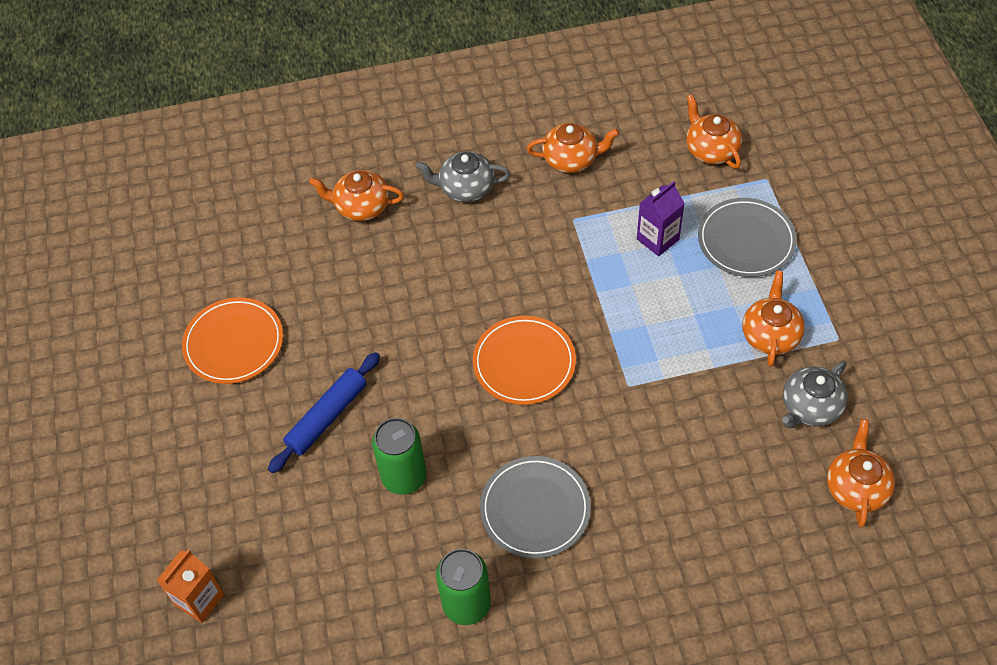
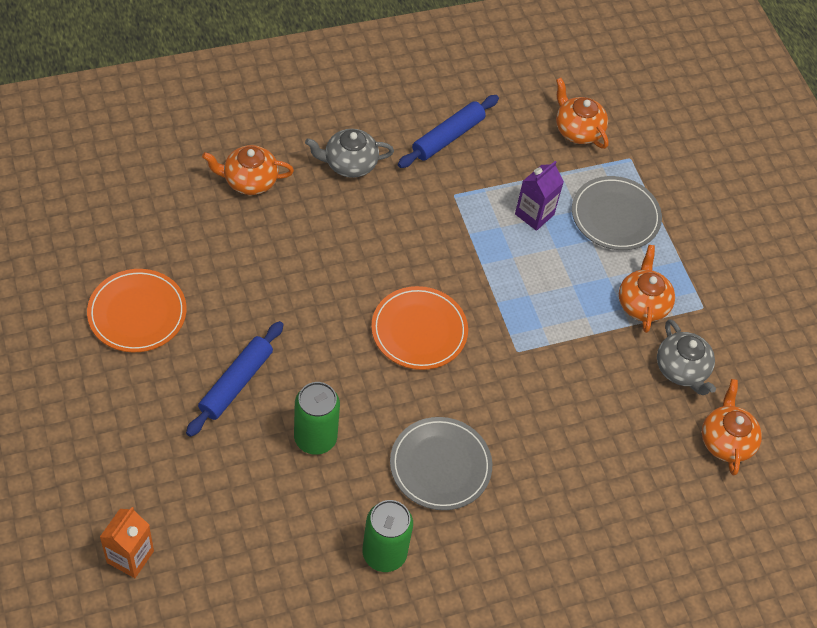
camera: 15 degrees left, 0 degrees up
(571, 159) = (448, 137): orange teapot -> blue rolling pin
(810, 407) = (682, 369): grey teapot -> grey teapot turned 60 degrees counterclockwise

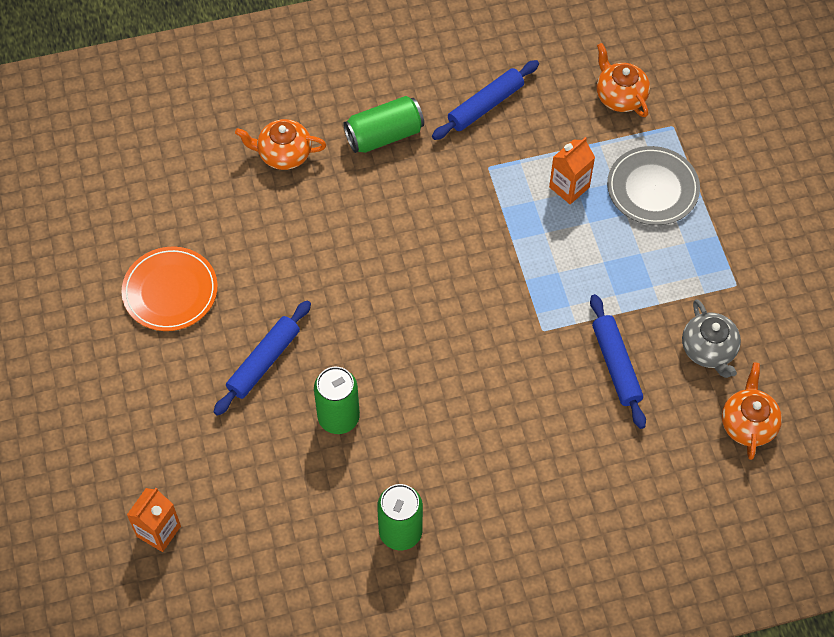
camera: 10 degrees right, 5 degrees up
(349, 164) = (384, 135): grey teapot -> green can
(419, 330) = (445, 309): orange plate -> none
(440, 465) = (459, 446): grey plate -> none
(534, 214) = (569, 187): purple carton -> orange carton
(592, 385) = (616, 365): none -> blue rolling pin
(642, 304) = (673, 281): orange teapot -> none

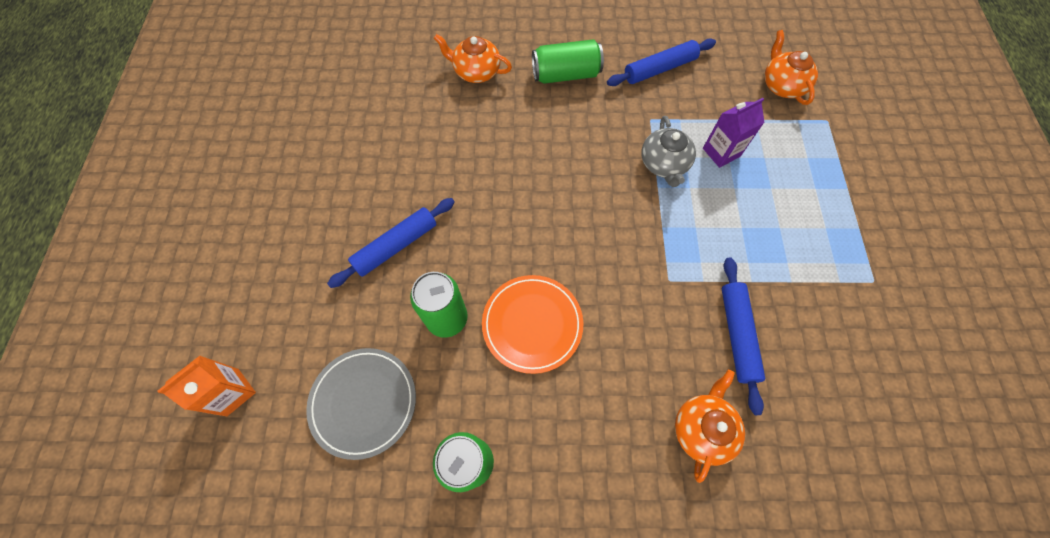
camera: 15 degrees right, 5 degrees up
(170, 291) = (338, 162): orange plate -> orange plate (532, 324)
(569, 187) = (721, 152): orange carton -> purple carton
(652, 188) = (800, 170): grey plate -> grey plate (363, 402)
(709, 350) = (838, 343): grey teapot -> grey teapot (664, 164)
(748, 423) = (873, 438): orange teapot -> orange teapot (702, 428)

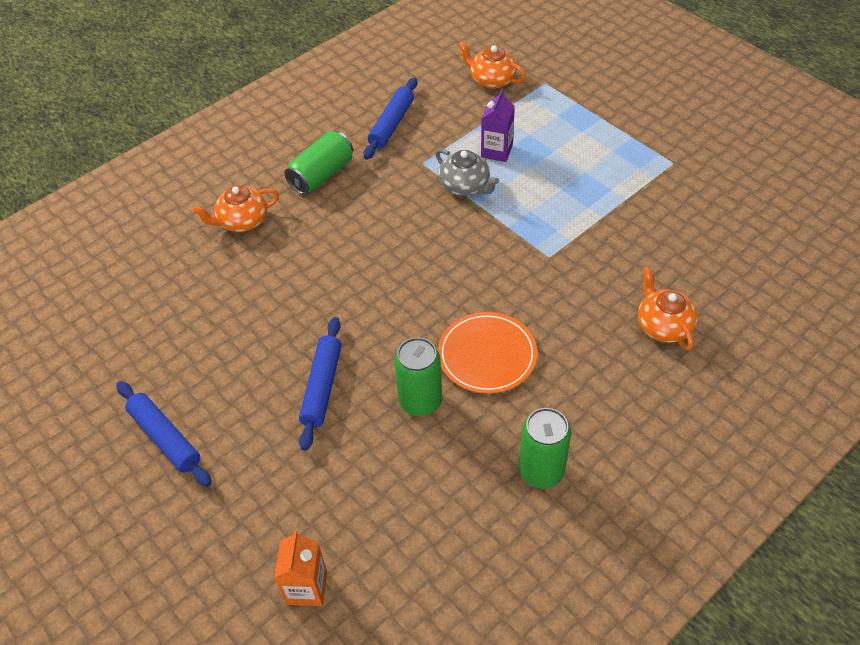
camera: 40 degrees left, 15 degrees down
(363, 402) = (421, 503): grey plate -> none
(737, 335) = (626, 255): blue rolling pin -> blue rolling pin (165, 438)

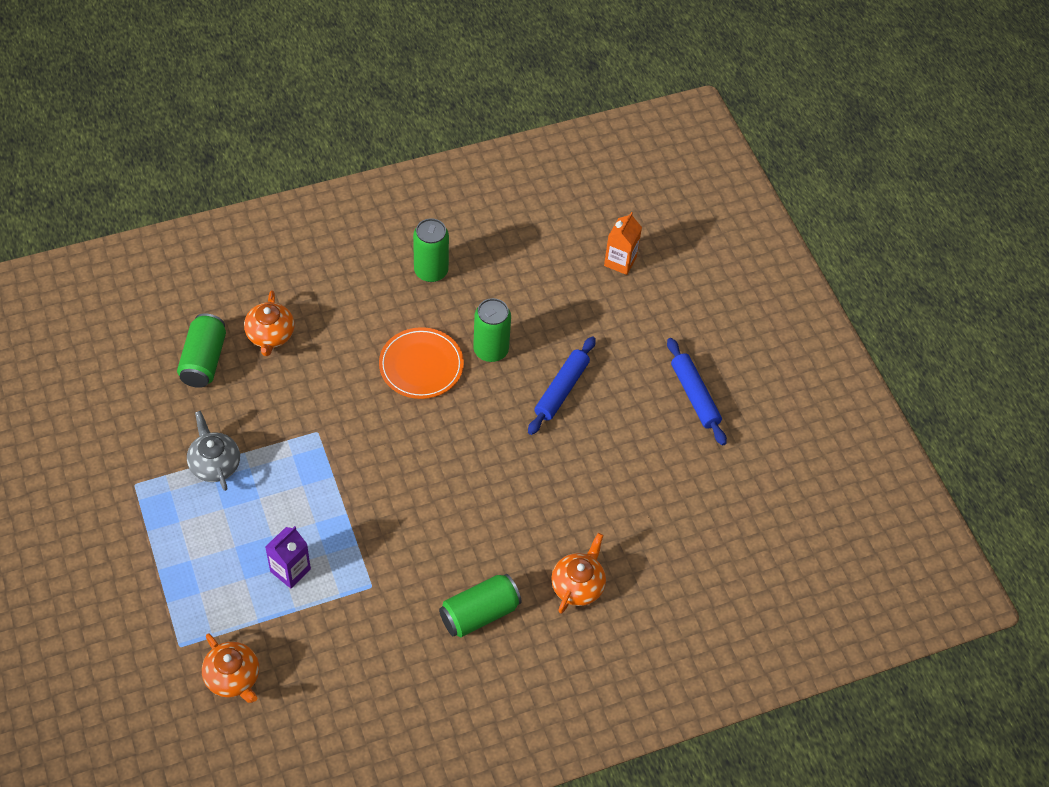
camera: 165 degrees left, 5 degrees up
(242, 221) = (578, 585): orange teapot -> orange teapot turned 60 degrees counterclockwise
(391, 124) = (377, 655): blue rolling pin -> none
(465, 186) = (346, 539): grey teapot -> grey teapot (214, 464)
(706, 278) = (204, 360): none -> green can

